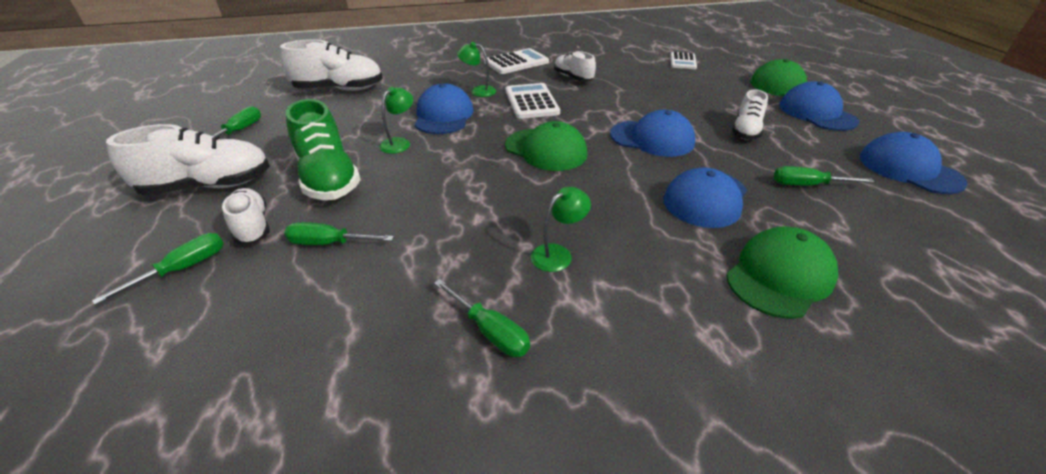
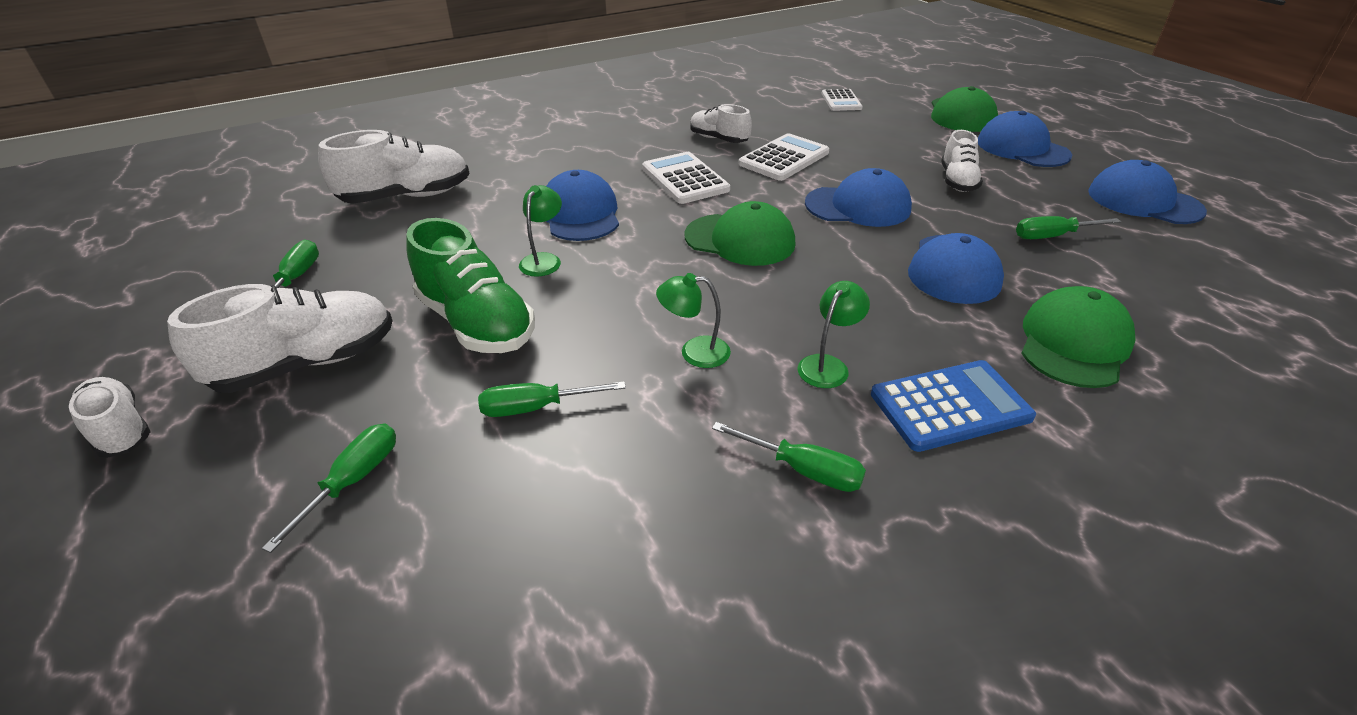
camera: 15 degrees left, 0 degrees up
(252, 226) = (413, 406): white shoe -> white shoe (119, 430)
(478, 91) = (606, 173): green lamp -> green lamp (694, 352)
(516, 62) = (632, 127): white calculator -> white calculator (784, 158)
(640, 306) = (950, 406): none -> blue calculator

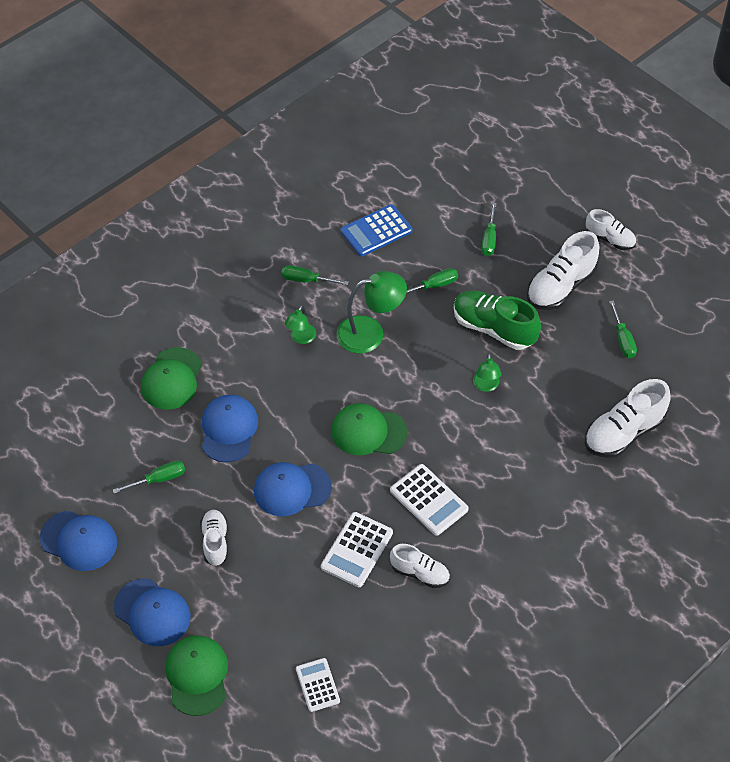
camera: 165 degrees right, 15 degrees up
(580, 214) = (487, 438): blue cap -> none
(694, 352) = (370, 333): green lamp -> green lamp, size x1.82
(950, 406) = (241, 325): blue calculator -> blue calculator (376, 231)

